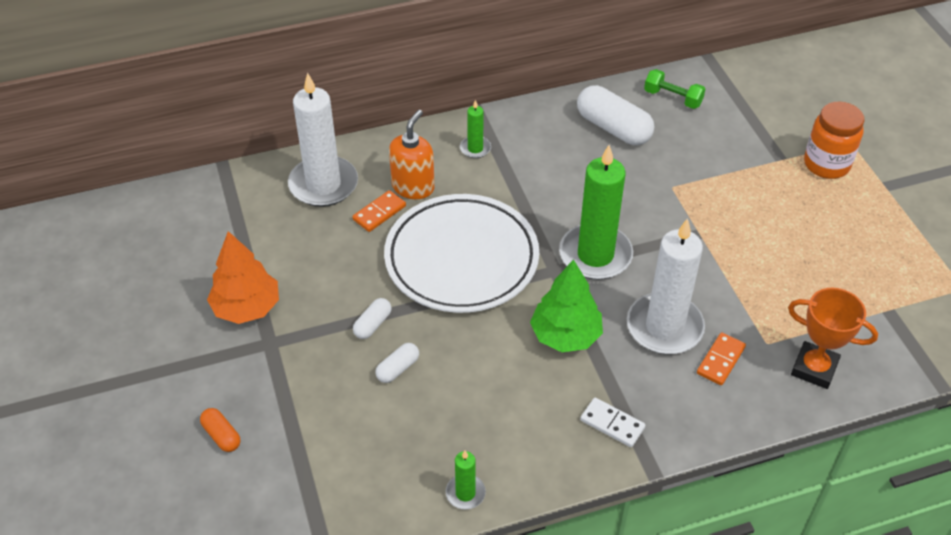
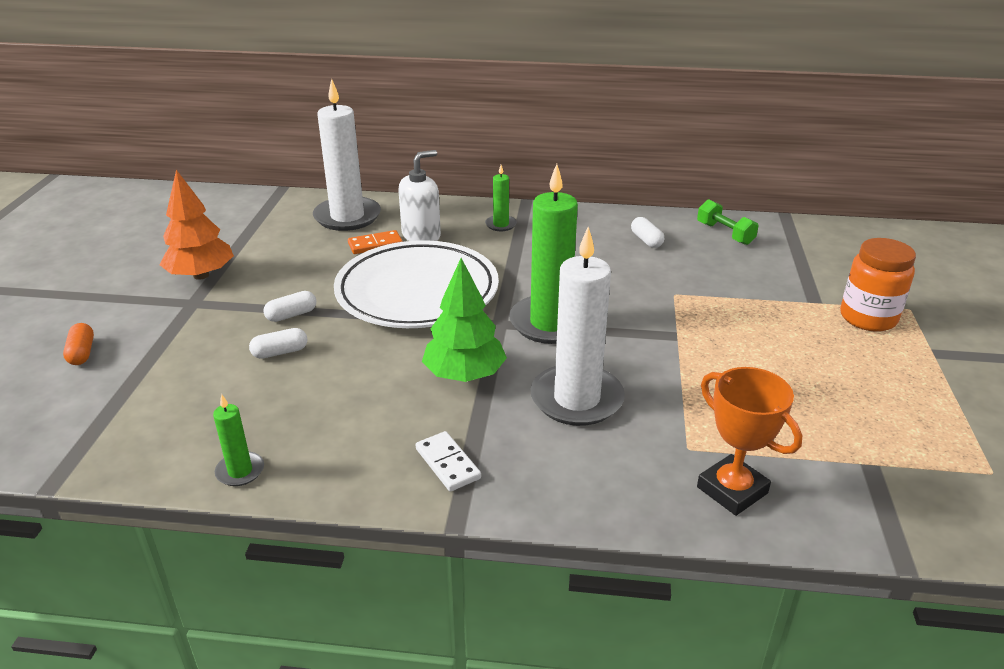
camera: 25 degrees right, 15 degrees down
(413, 187) = (421, 235): orange soap dispenser -> white soap dispenser
(613, 128) = (646, 240): white capsule -> white capsule, size x0.50
(720, 360) = (619, 446): orange domino -> none

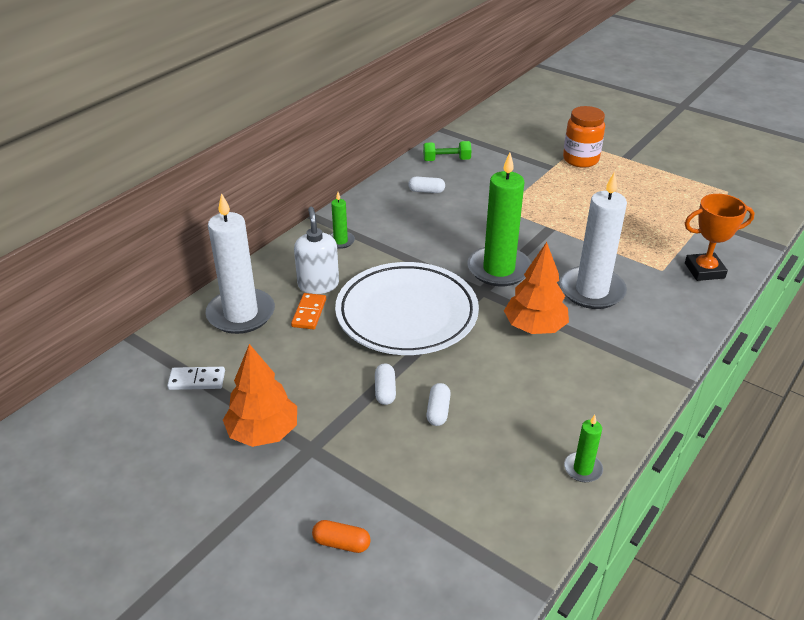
camera: 60 degrees left, 5 degrees up
(447, 464) = (627, 366): white domino -> white domino (197, 380)
(464, 375) = (534, 327): green tree -> orange tree

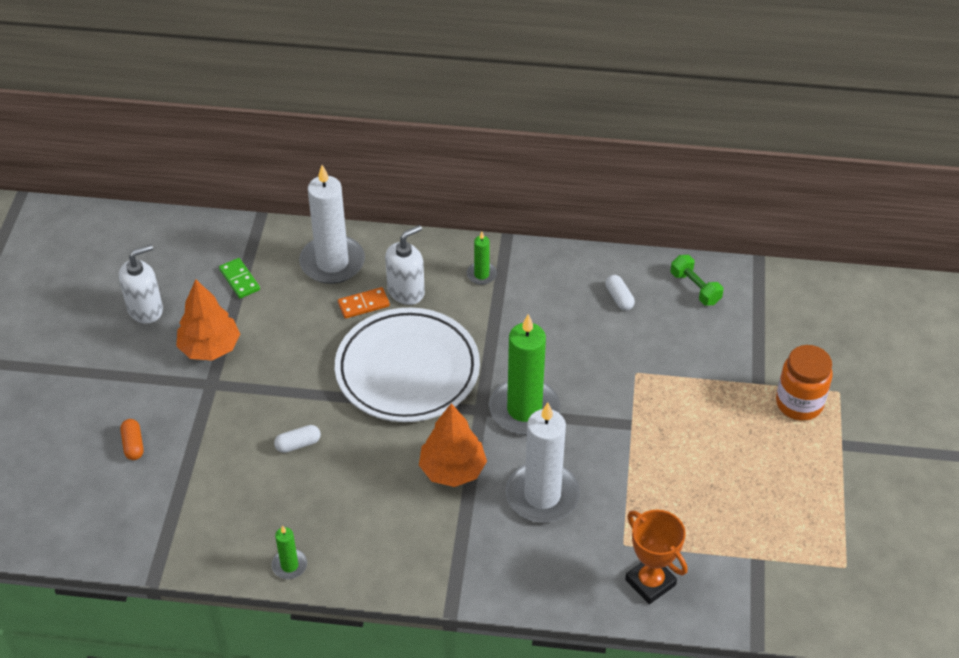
camera: 60 degrees right, 10 degrees up
(161, 466) = (145, 309): none -> white soap dispenser
(197, 380) = (239, 280): white domino -> green domino
(385, 391) = (300, 399): white capsule -> none

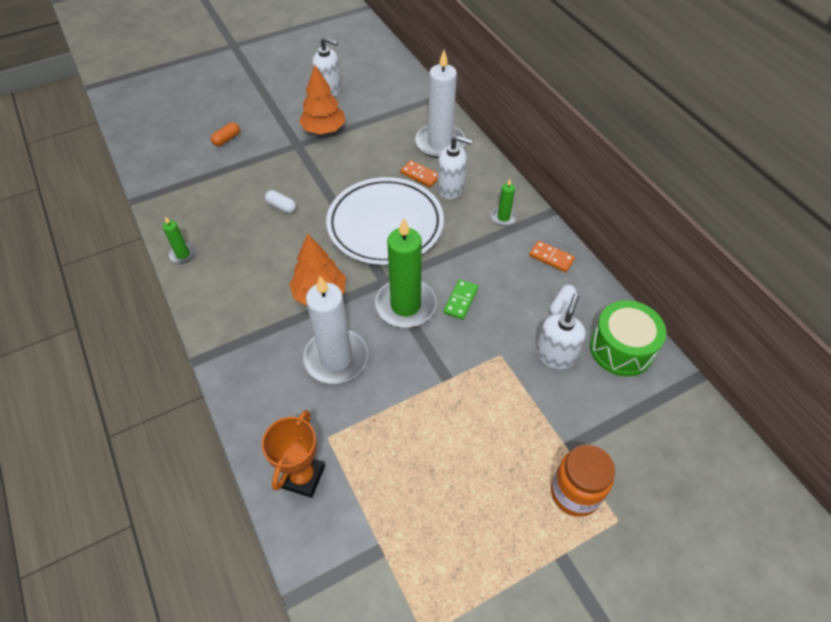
camera: 55 degrees right, 5 degrees up
(239, 280) = (387, 113): green domino -> green domino (460, 300)
(561, 271) = (551, 257): none -> orange domino
(666, 335) = (555, 355): none -> white soap dispenser
(695, 288) = (621, 349): green dumbbell -> green drum

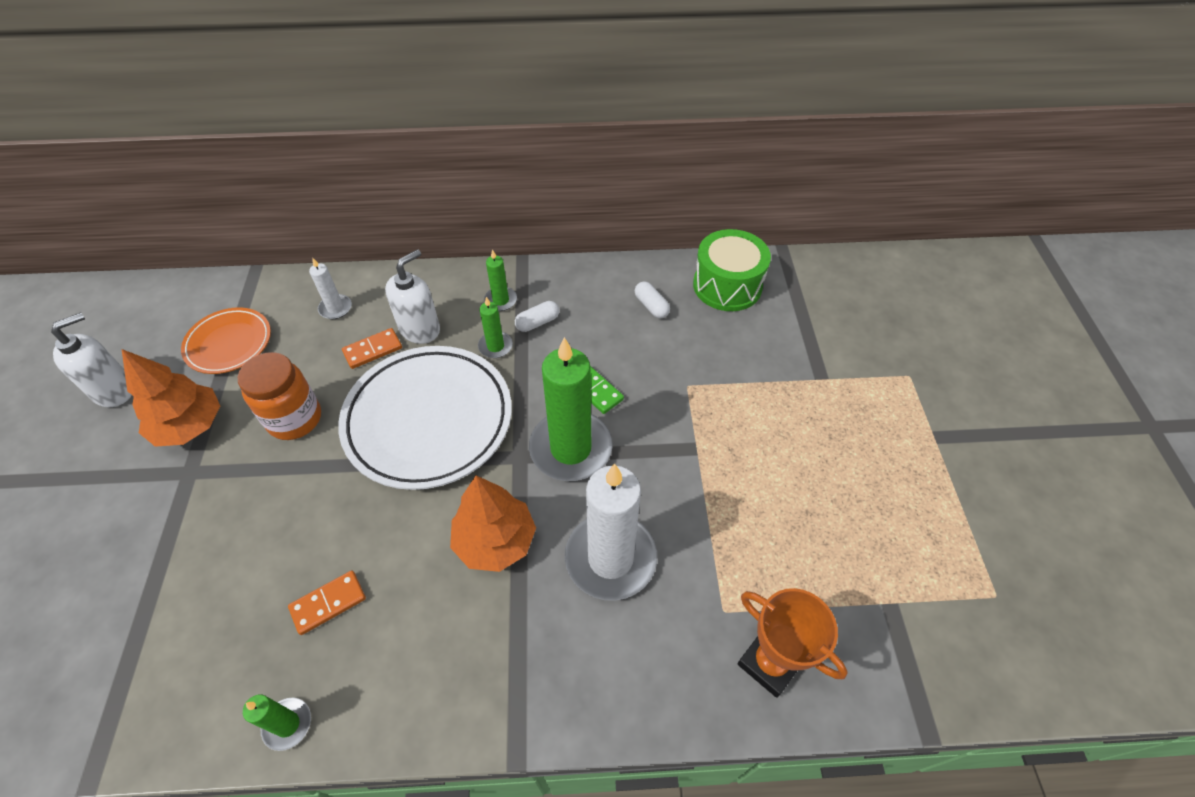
camera: 65 degrees left, 0 degrees up
(227, 139) = (80, 572): orange capsule -> none
(281, 206) = (298, 537): white capsule -> white capsule (537, 322)
(385, 114) = (229, 344): none -> orange plate
(440, 143) = (335, 308): white candle -> white candle, size x0.46
(462, 232) = (495, 346): none -> green candle
(551, 257) = (584, 286): orange domino -> orange domino (328, 603)
(555, 355) = (710, 339): white soap dispenser -> none
(575, 493) = (872, 395): orange jar -> orange jar (295, 419)

